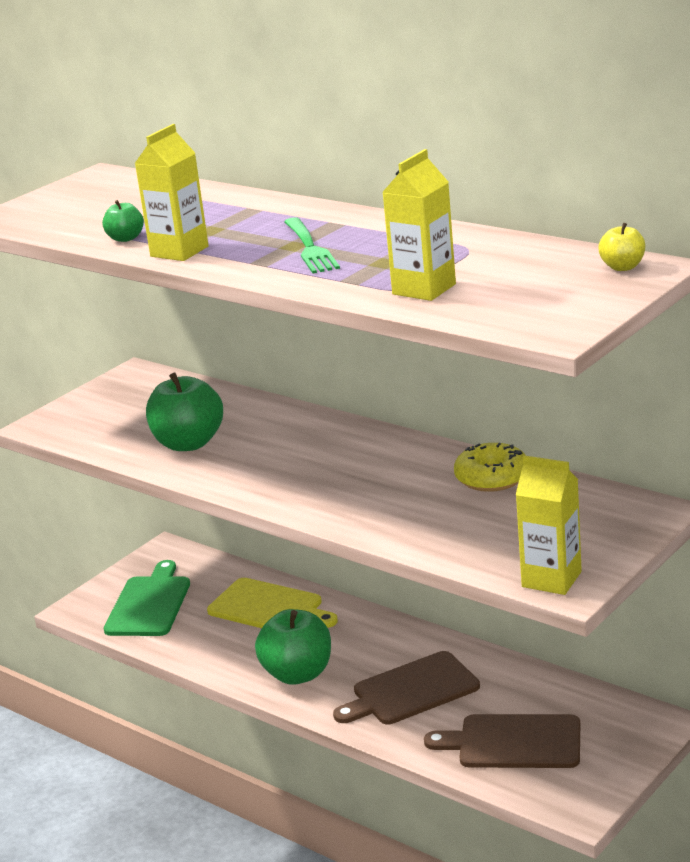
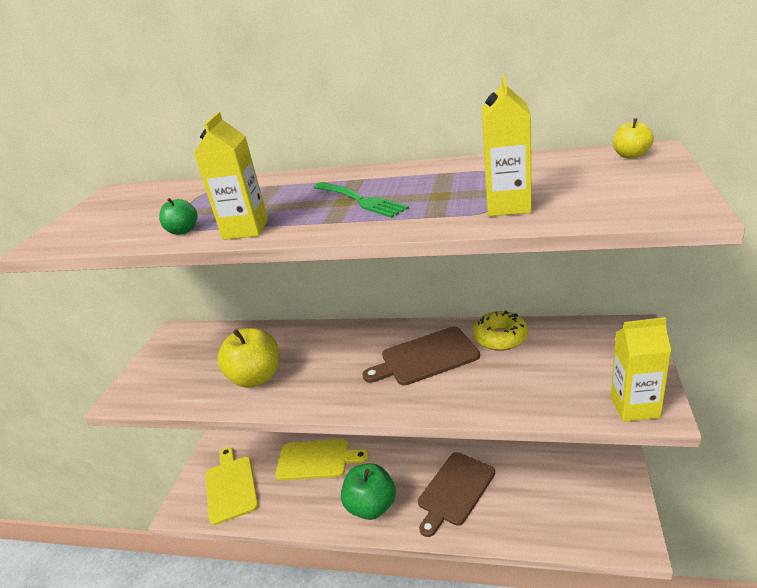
camera: 25 degrees left, 5 degrees up
(149, 604) = (230, 486): green cutting board -> yellow cutting board
(188, 443) = (256, 377): green apple -> yellow apple
(513, 742) = (550, 506): brown cutting board -> brown cutting board (425, 357)

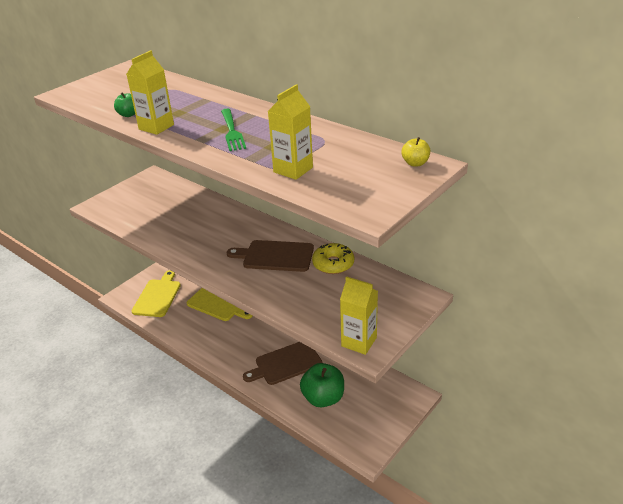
camera: 25 degrees right, 5 degrees up
(256, 377) = (171, 225): yellow apple -> none
(371, 506) = (228, 347): green apple -> green apple (323, 398)

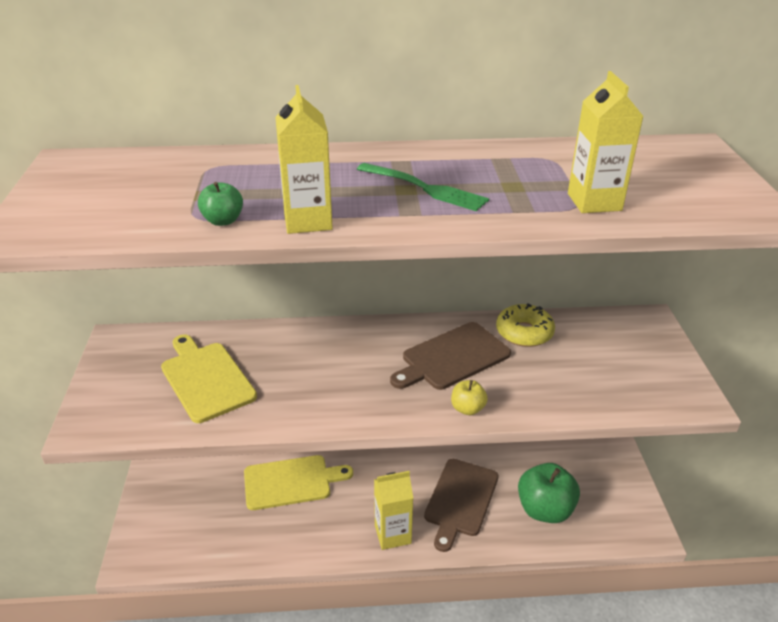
camera: 45 degrees left, 0 degrees up
(157, 296) = (191, 524): yellow cutting board -> yellow cutting board (206, 379)
(359, 342) = (676, 398): yellow carton -> yellow carton (392, 534)
(415, 163) = (681, 149): yellow apple -> yellow apple (467, 409)

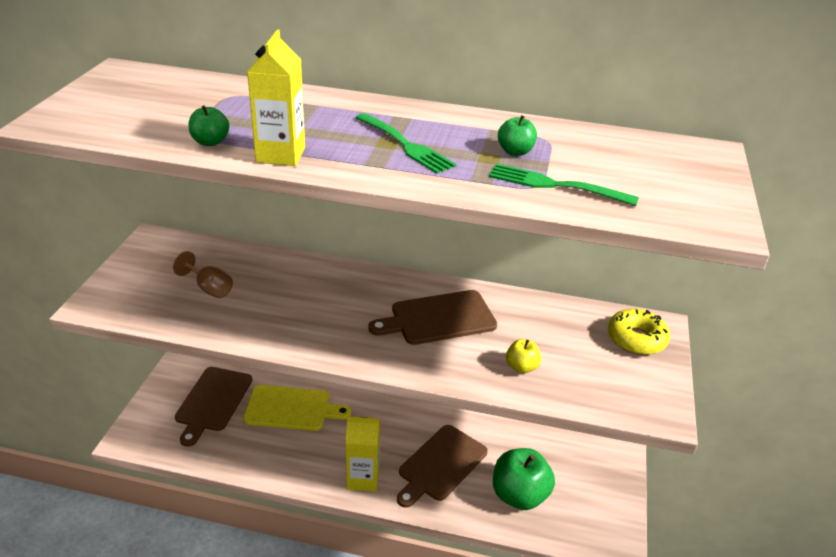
camera: 15 degrees right, 0 degrees up
(206, 379) = (209, 288): yellow cutting board -> brown goblet
(206, 496) = (213, 402): none -> brown cutting board
(467, 409) = (427, 367): yellow apple -> yellow apple (521, 367)
(524, 332) = (521, 311): yellow donut -> yellow donut (636, 339)
(532, 176) = (515, 152): none -> green apple
(594, 202) = (557, 185): yellow carton -> green fork

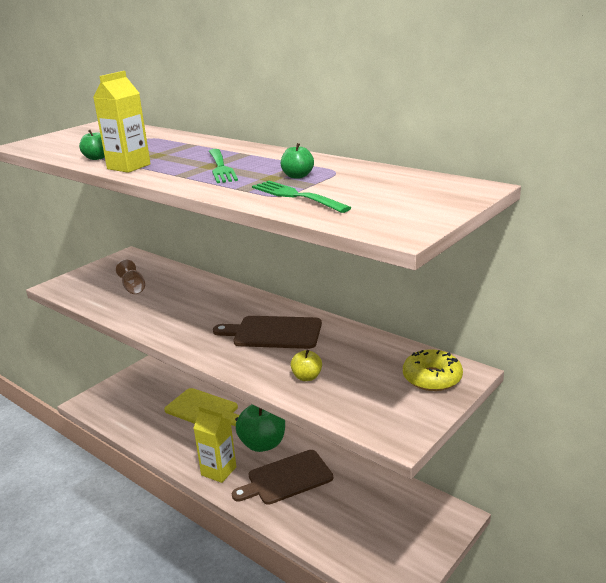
camera: 30 degrees right, 10 degrees down
(213, 402) = (154, 392): brown cutting board -> none
(519, 495) = (336, 520): green apple -> green apple (263, 444)

